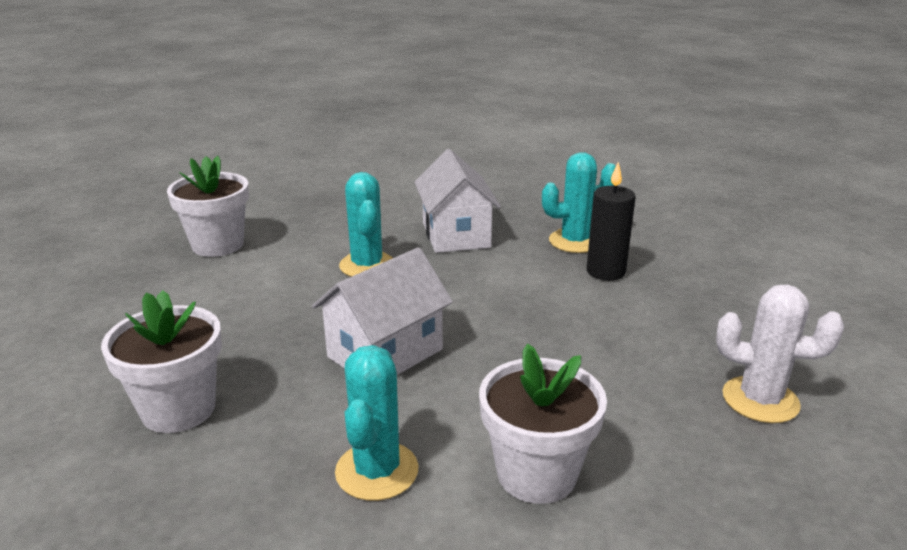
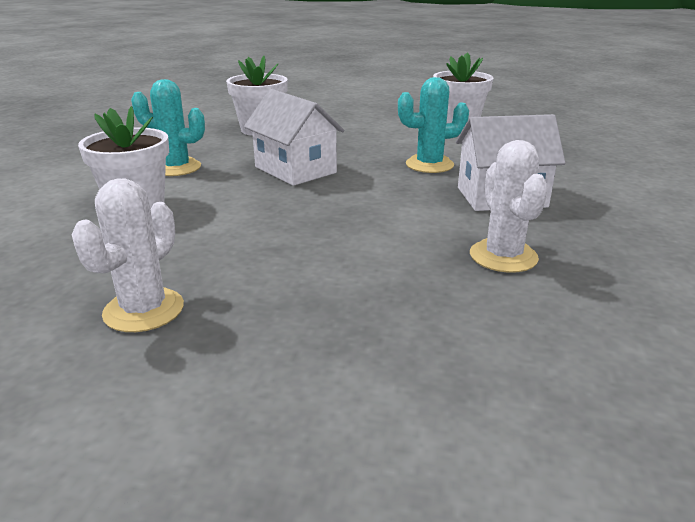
camera: 95 degrees right, 0 degrees up
(575, 241) = (503, 256): turquoise cactus -> white cactus
(605, 272) = (423, 265): black candle -> none

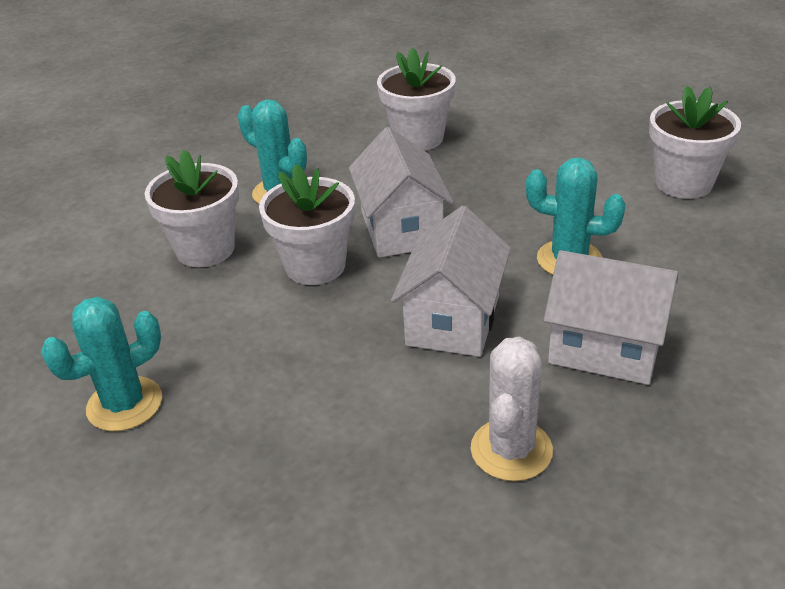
camera: 30 degrees right, 10 degrees up
(144, 310) = (124, 404): white cactus -> turquoise cactus
(246, 198) = (315, 266): none -> white flower pot
(385, 204) = (453, 320): none -> white house

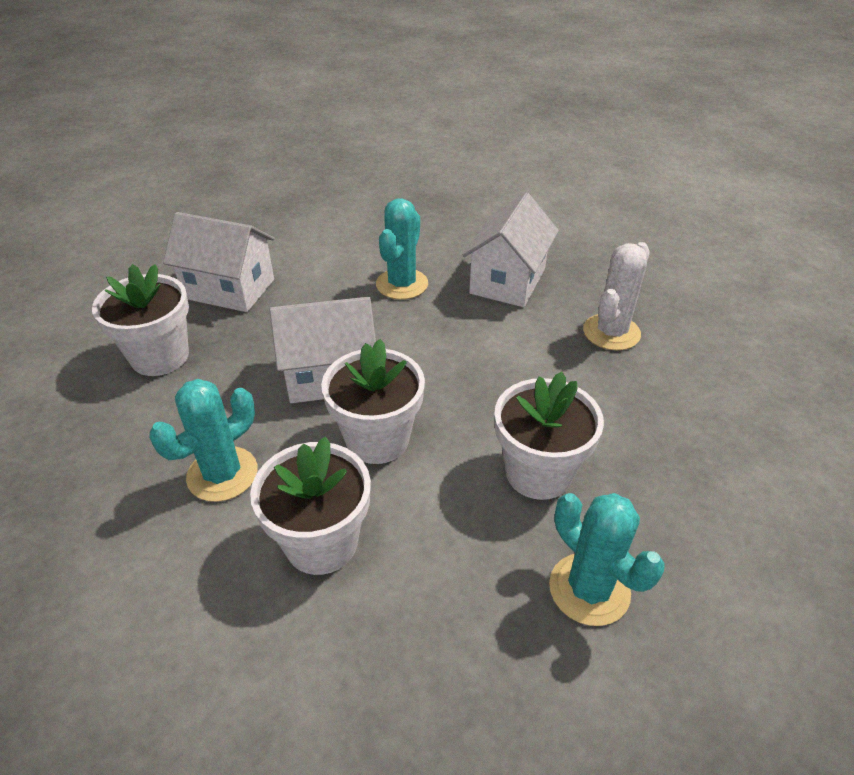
camera: 90 degrees left, 5 degrees up
(453, 320) = (471, 350): white house -> white house (229, 289)
(511, 450) = (611, 332): white cactus -> white cactus turned 75 degrees counterclockwise
(683, 183) = (316, 220): white flower pot -> white flower pot (538, 473)

